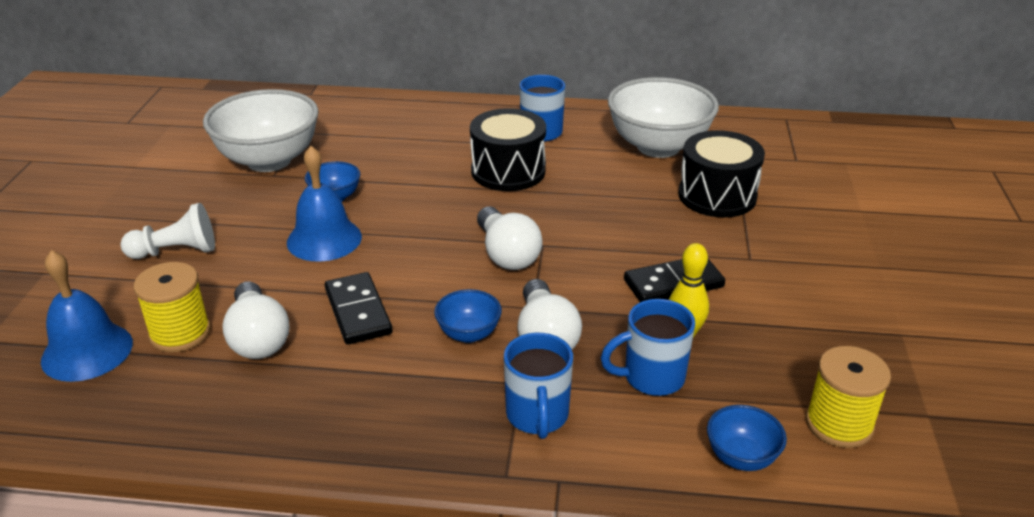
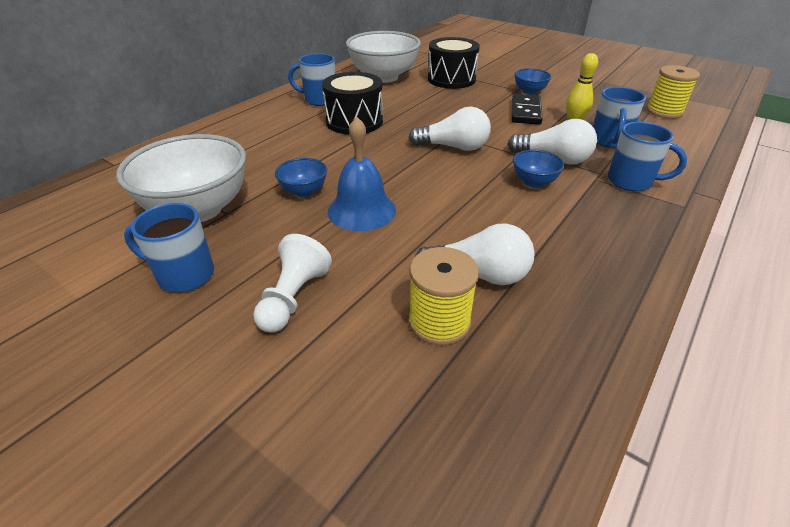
camera: 60 degrees left, 5 degrees up
(87, 351) = (424, 401): blue bell -> none
(179, 194) = (184, 275): none -> blue mug
(358, 311) = (476, 218): black domino -> none
(741, 457) = (684, 139): blue bowl -> blue bowl (529, 91)

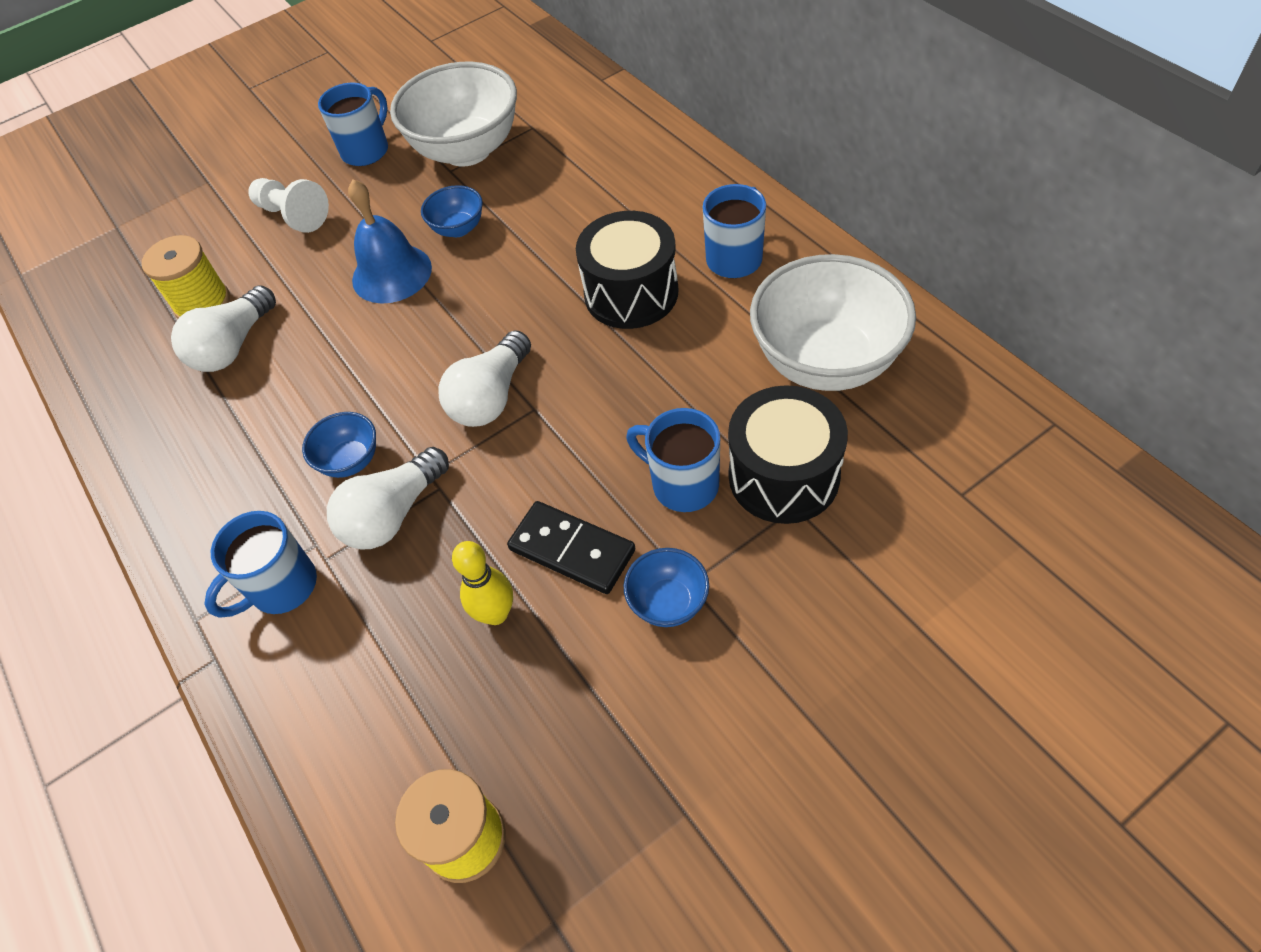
camera: 115 degrees right, 15 degrees up
(609, 141) = (404, 633): blue mug -> blue mug (683, 484)

